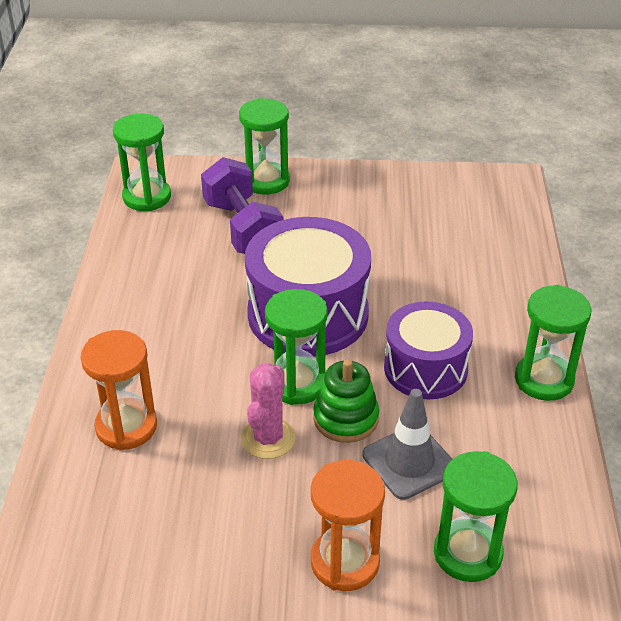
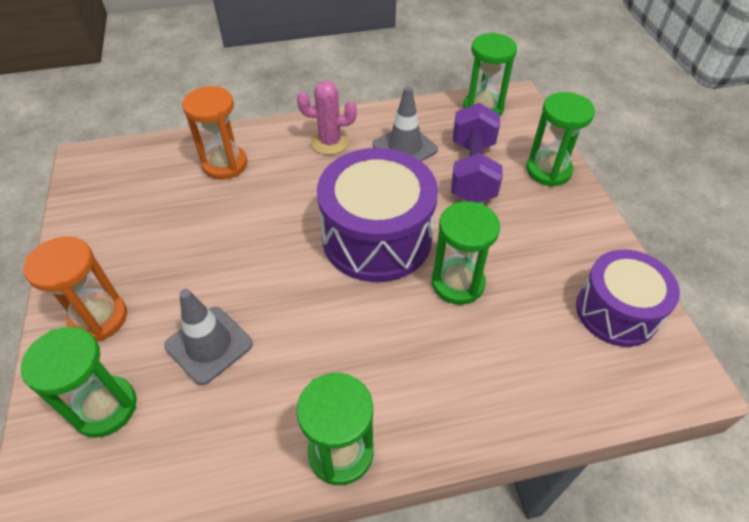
camera: 75 degrees right, 10 degrees up
(179, 267) = (405, 147): none -> grey traffic cone
(242, 228) = (472, 171): purple dumbbell -> purple dumbbell turned 45 degrees counterclockwise
(268, 438) = (224, 243): pink cactus -> pink cactus (330, 142)
(297, 383) = (289, 248): green hourglass -> green hourglass (457, 283)
(345, 418) = (254, 289): green stacking toy -> none
(425, 368) = (330, 338): purple drum -> purple drum (616, 311)

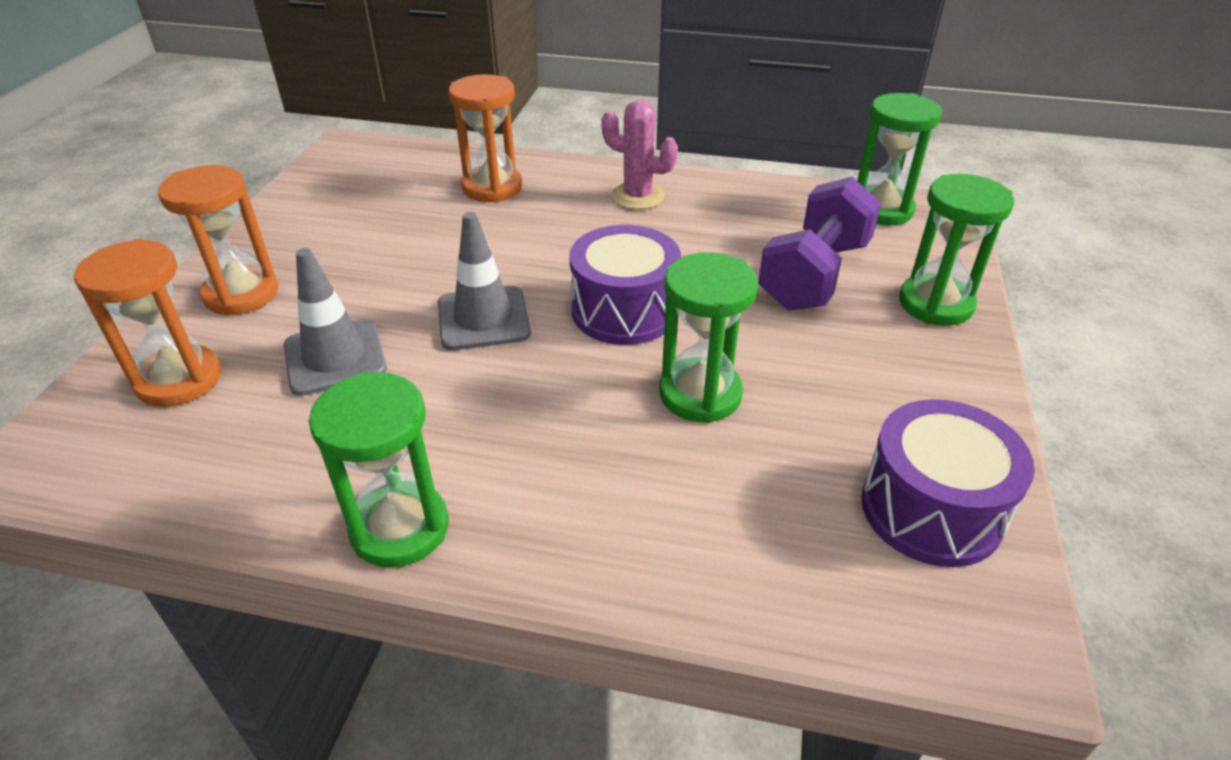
camera: 25 degrees right, 10 degrees down
(105, 408) = (179, 380): green hourglass -> orange hourglass
(377, 237) = (624, 311): purple drum -> purple drum, size x0.66
(405, 147) = (735, 225): grey traffic cone -> grey traffic cone (483, 318)

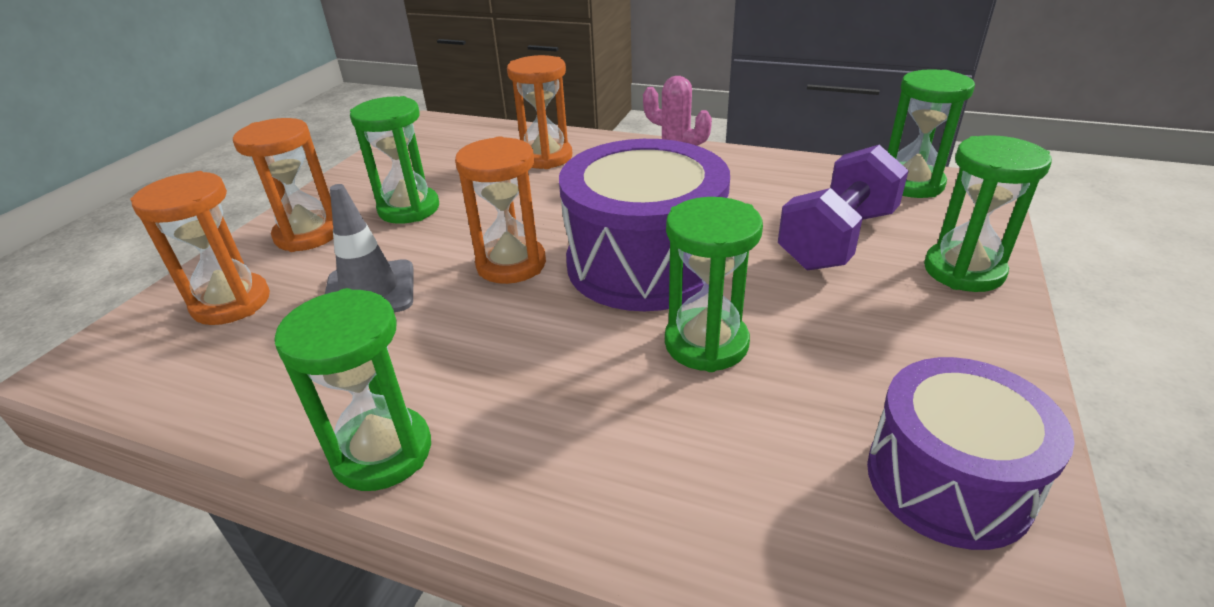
camera: 10 degrees right, 5 degrees down
(351, 257) = (409, 209): none -> green hourglass
(483, 318) = (511, 264): grey traffic cone -> orange hourglass
(624, 311) = (644, 263): purple drum -> purple drum, size x1.53

